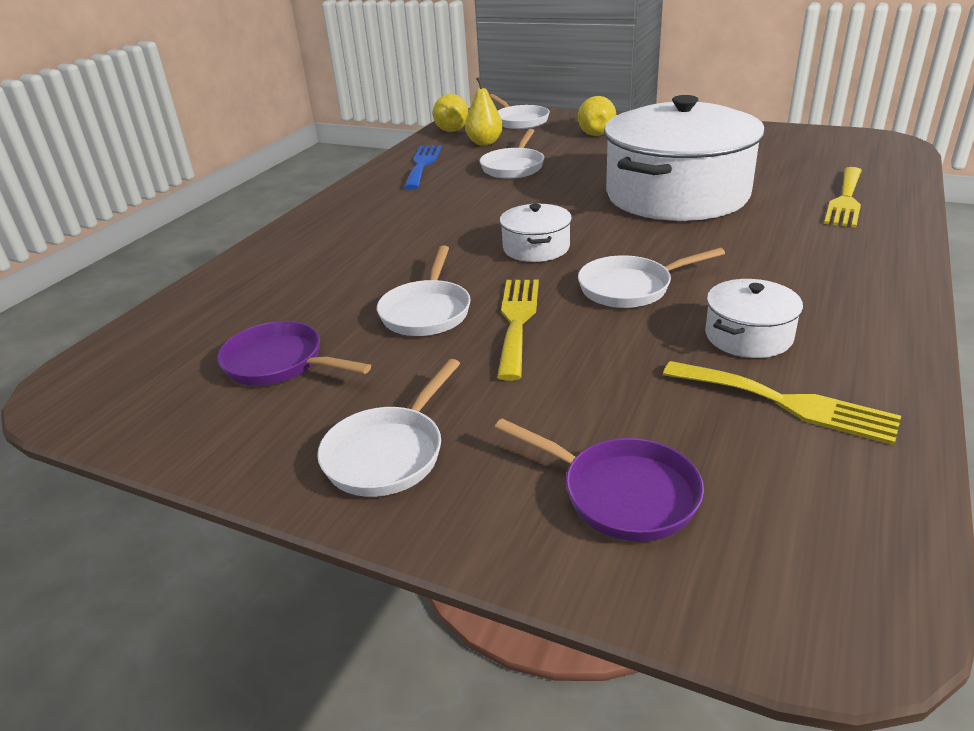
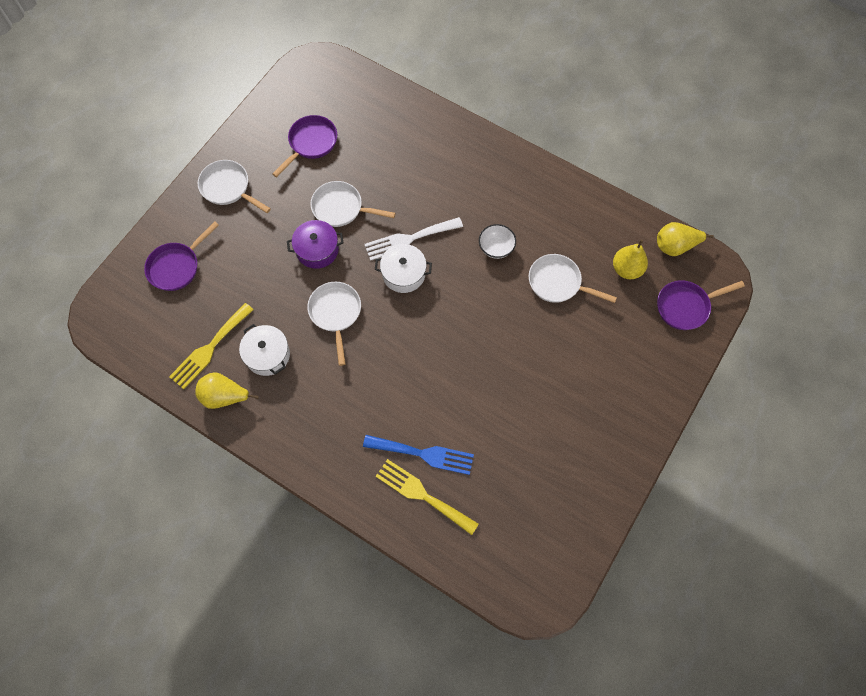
camera: 95 degrees right, 35 degrees up
(423, 164) = (582, 218): blue fork -> blue fork (423, 454)
(475, 199) = (496, 248): none -> white bowl
(475, 251) = (409, 239): none -> white fork
(517, 321) = (317, 250): yellow fork -> purple pot
(519, 121) = (685, 306): white pan -> purple pan
(595, 132) = (632, 363): yellow pear -> yellow pear (224, 396)
(677, 195) = (466, 383): white pot -> none

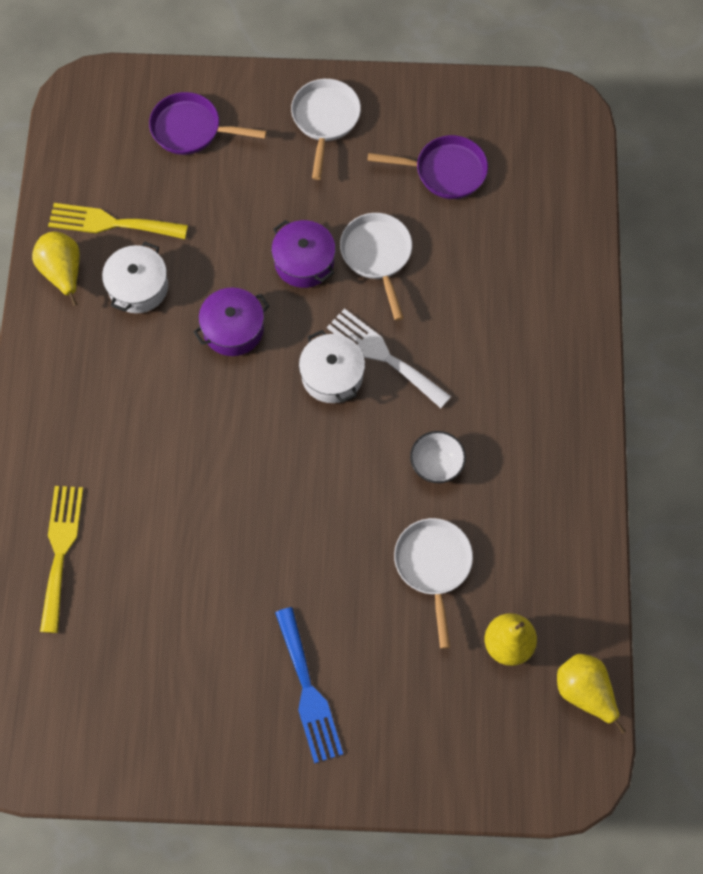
camera: 60 degrees right, 0 degrees up
(335, 313) = (233, 329): white pan -> purple pot
(423, 454) = (111, 525): blue fork -> blue fork (308, 691)
(685, 306) = (499, 749): purple pan -> none

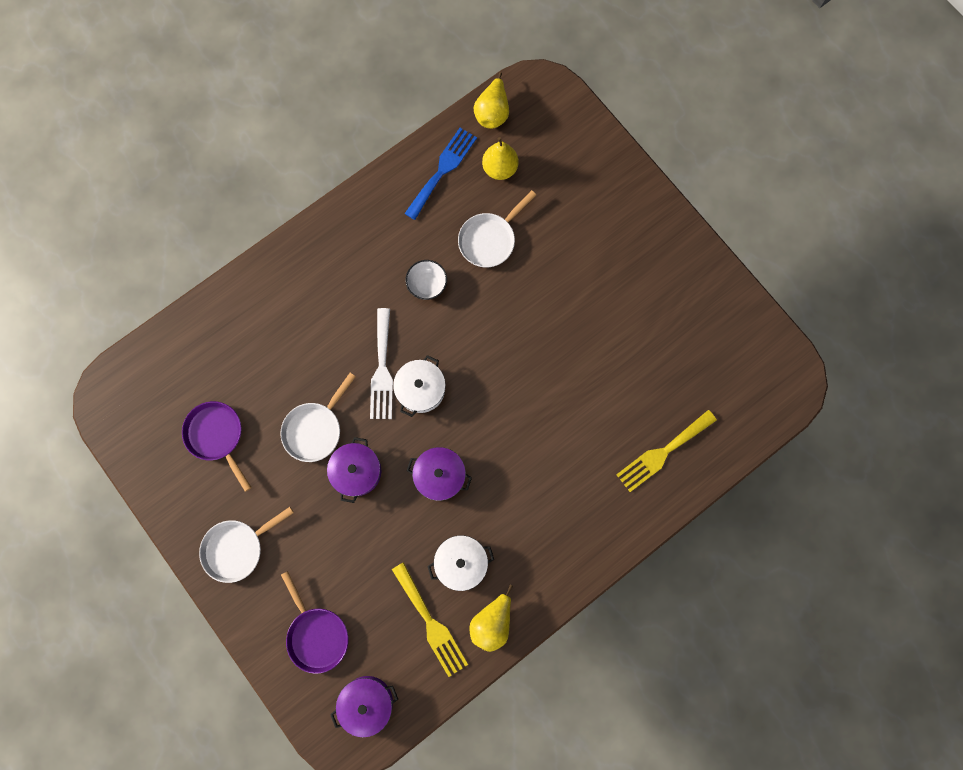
camera: 130 degrees left, 10 degrees up
(97, 128) = (367, 702): none -> purple pot
(308, 691) = (616, 249): blue fork -> blue fork (442, 170)

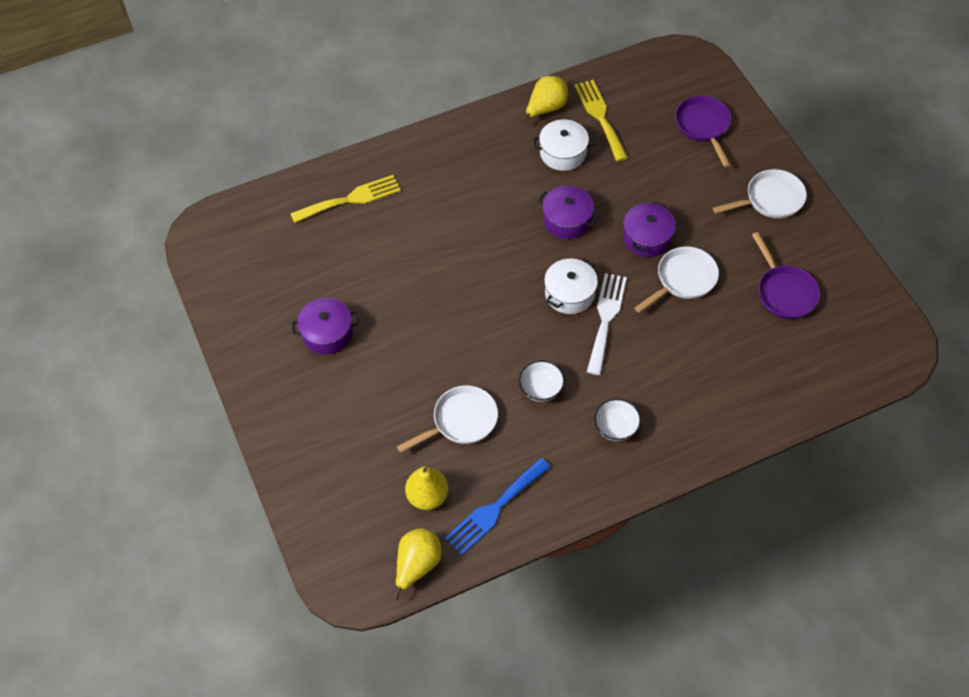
camera: 165 degrees left, 20 degrees down
(355, 262) = (616, 428): none -> white bowl
(367, 702) = (666, 76): purple pot -> purple pot (327, 333)

